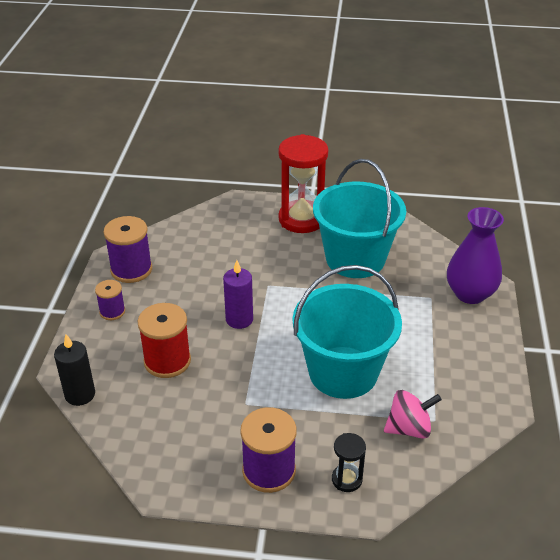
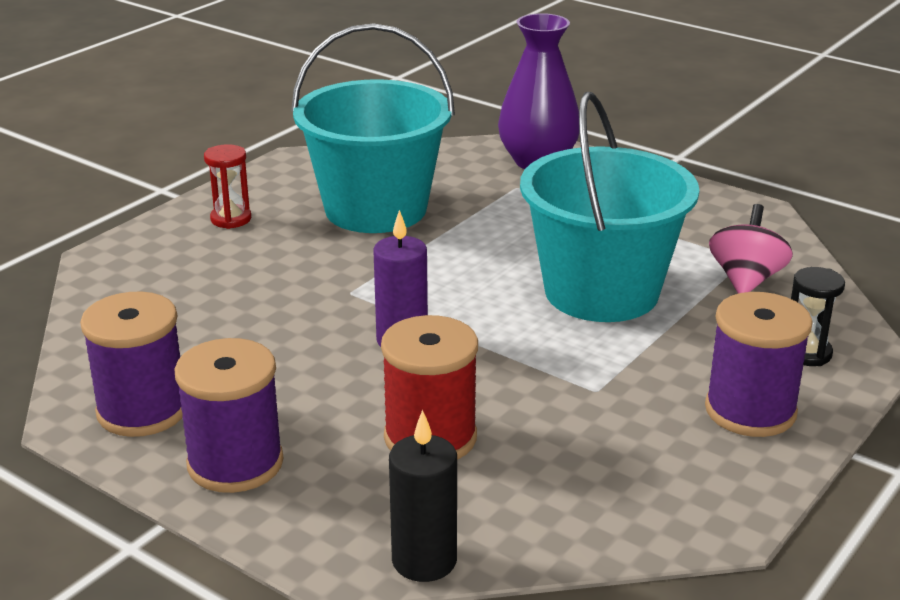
camera: 60 degrees left, 10 degrees down
(112, 311) = (235, 463): purple spool -> purple spool, size x1.72
(301, 219) = (231, 219): red hourglass -> red hourglass, size x0.47

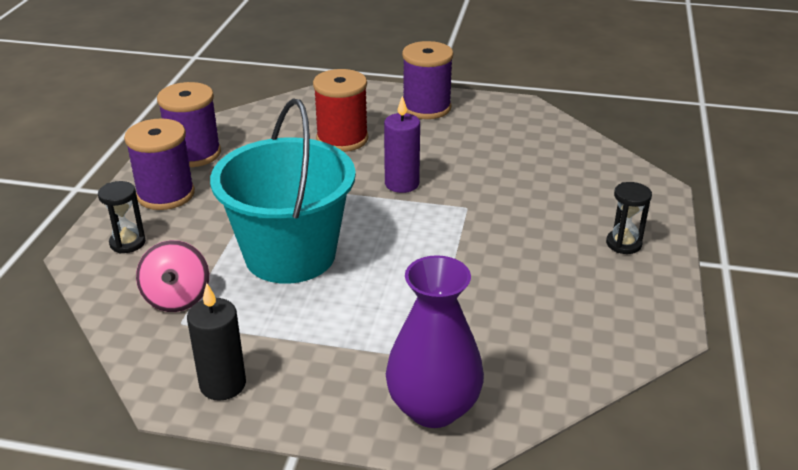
camera: 155 degrees right, 5 degrees up
(142, 410) = (499, 116): purple spool -> purple spool (194, 154)
(231, 219) = (623, 244): red hourglass -> black hourglass
(375, 209) = (527, 288): turquoise bucket -> none
(424, 560) = (308, 96): black candle -> black candle (223, 384)

